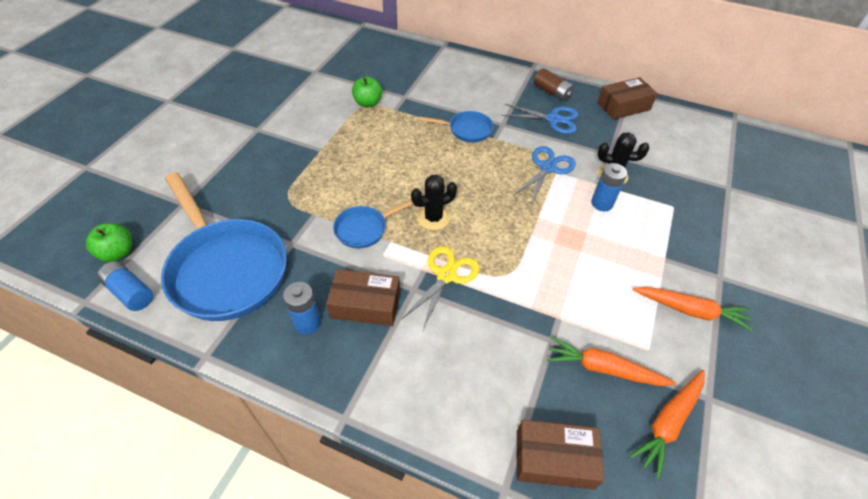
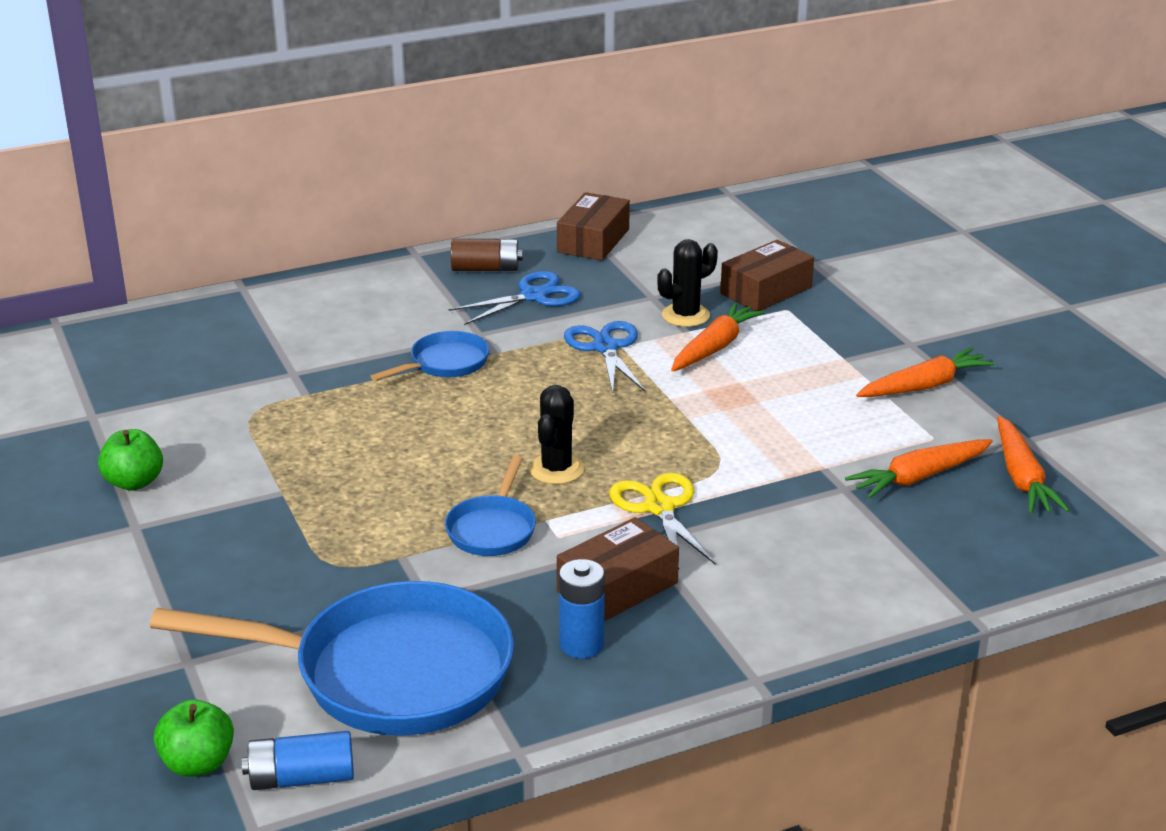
camera: 45 degrees left, 20 degrees down
(368, 103) = (252, 408): green apple -> green apple (134, 482)
(554, 459) = (976, 566): brown box -> brown box (766, 290)
(602, 203) = (714, 347): blue battery -> orange carrot

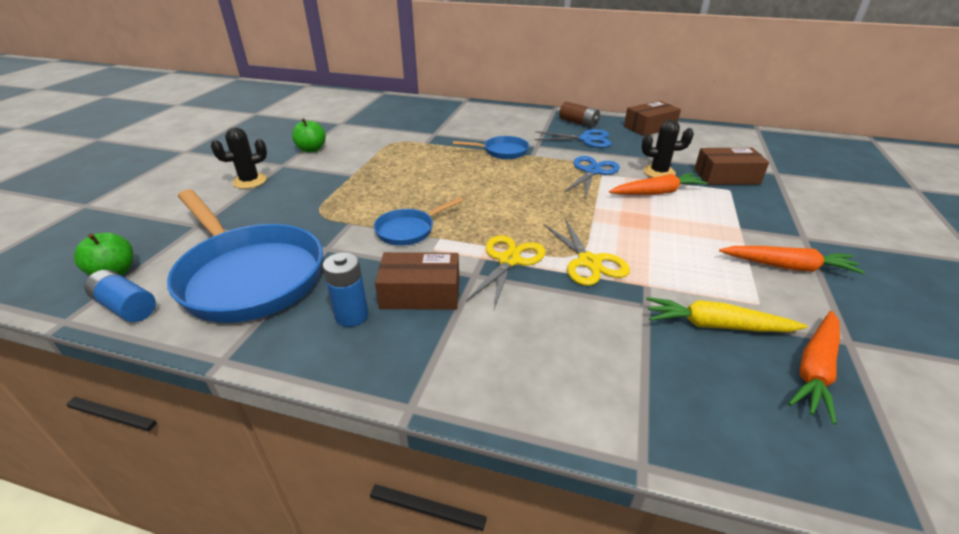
camera: 40 degrees right, 5 degrees up
(556, 469) = (483, 216): black cactus -> black cactus (250, 181)
(742, 469) = (589, 262): none -> yellow scissors
(919, 477) = (716, 325): orange carrot -> yellow carrot

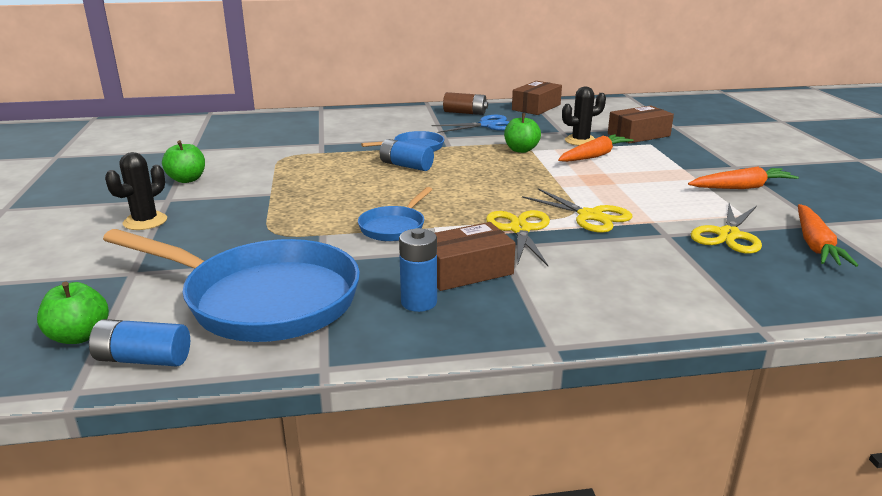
camera: 25 degrees left, 10 degrees down
(477, 169) = (406, 166): none -> blue battery
(592, 171) = (521, 150): blue scissors -> green apple
(716, 325) = (728, 235): yellow carrot -> yellow scissors

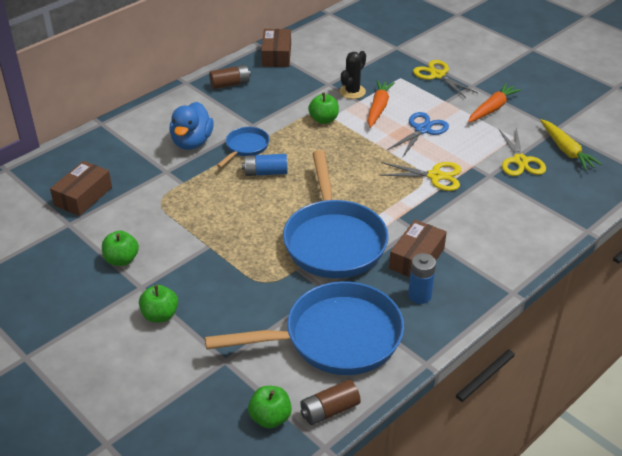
camera: 35 degrees left, 15 degrees up
(143, 359) = (329, 410): blue battery -> brown battery
(145, 221) = (160, 315): black cactus -> green apple
(373, 134) = (192, 142): none -> blue duck
(394, 227) = (334, 240): blue pan -> blue pan, size x2.10
(487, 125) = (266, 96): blue scissors -> blue scissors (422, 130)
(520, 229) = (409, 208): yellow scissors -> yellow scissors (437, 75)
(638, 135) = (383, 68): brown box -> brown box (83, 196)
(815, 244) = (566, 150): orange carrot -> yellow carrot

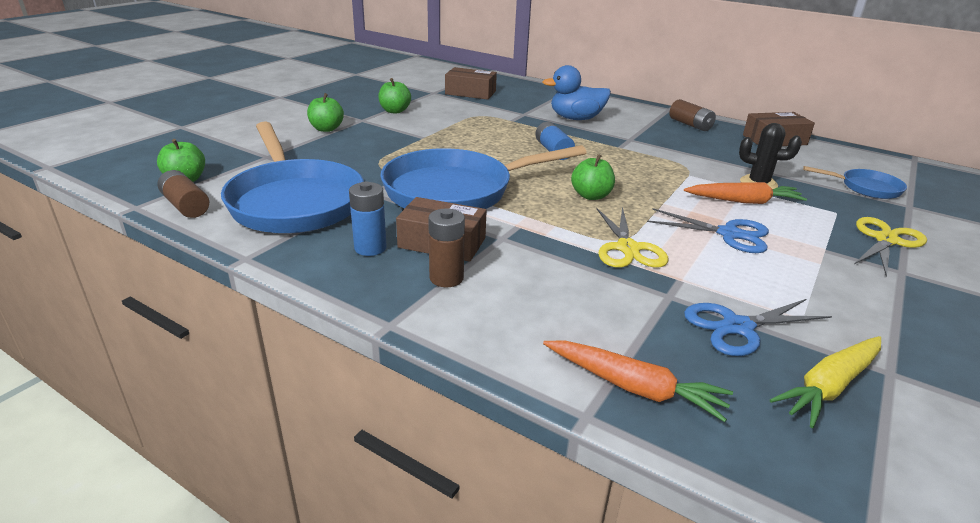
camera: 75 degrees right, 10 degrees down
(245, 147) = (588, 139): blue pan -> blue pan (866, 188)
(323, 120) = (679, 171): green apple -> green apple (591, 196)
(463, 262) = (446, 278): none -> brown battery
(492, 109) = (860, 293): orange carrot -> orange carrot (634, 387)
(520, 161) = (737, 327): yellow scissors -> blue scissors

